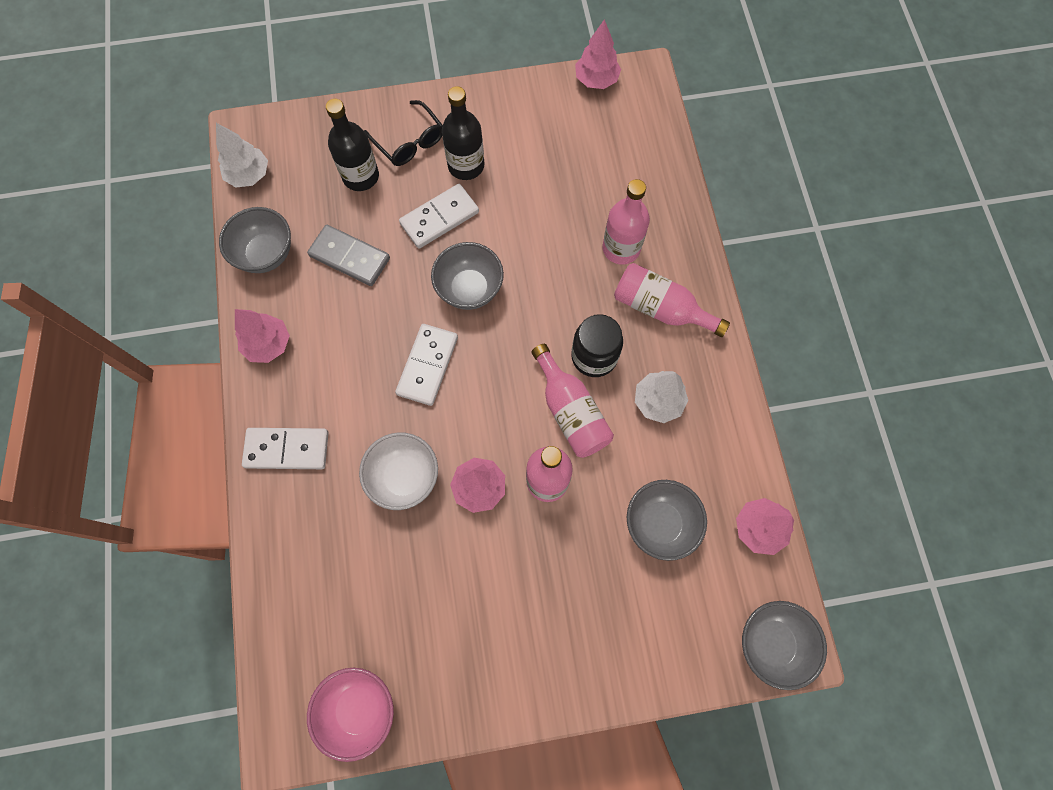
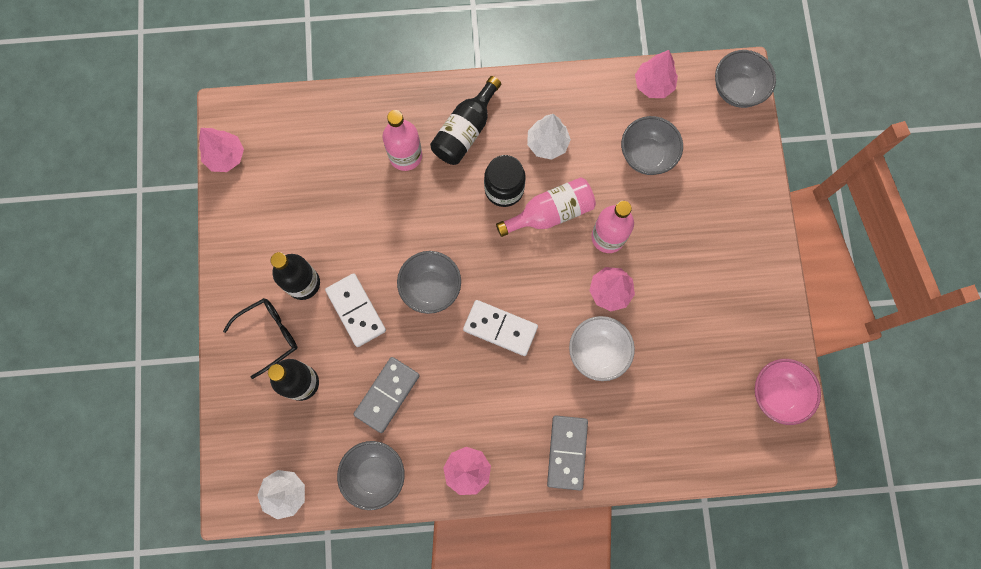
camera: 85 degrees left, 5 degrees up
(287, 449) = (567, 452): white domino -> grey domino
(660, 308) = (465, 130): pink bottle -> black bottle

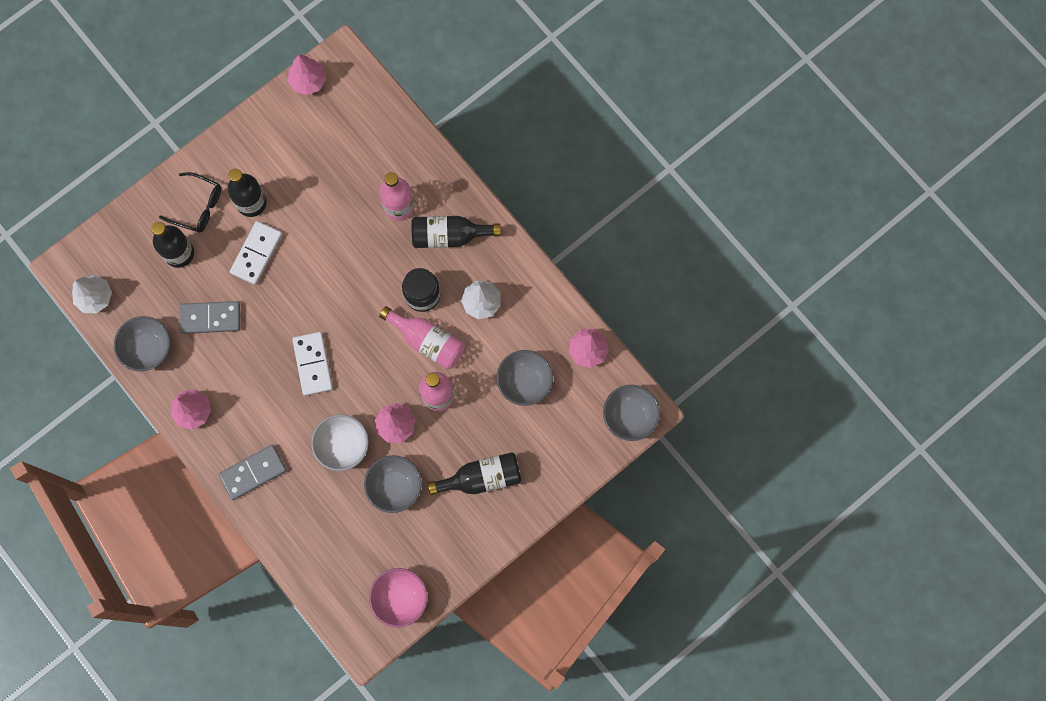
camera: 55 degrees right, 0 degrees up
(431, 288) = (309, 294): grey bowl -> grey bowl (395, 487)
(710, 248) = (482, 478): none -> black bottle

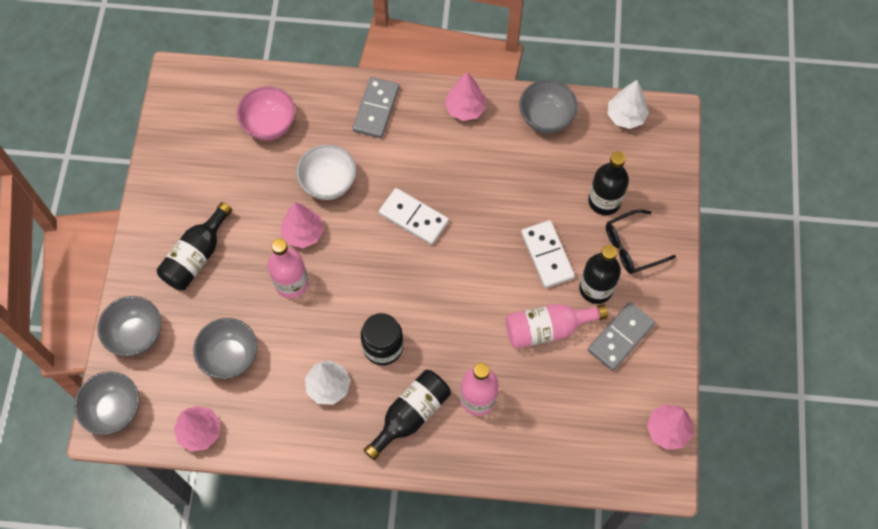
camera: 135 degrees right, 10 degrees down
(210, 318) = (527, 179): grey domino -> grey domino (620, 337)
(395, 487) = (259, 191): grey bowl -> grey bowl (136, 335)
(400, 598) = (179, 125): pink bowl -> pink bowl (269, 125)
(427, 341) = (342, 315): pink bottle -> pink bottle (548, 329)

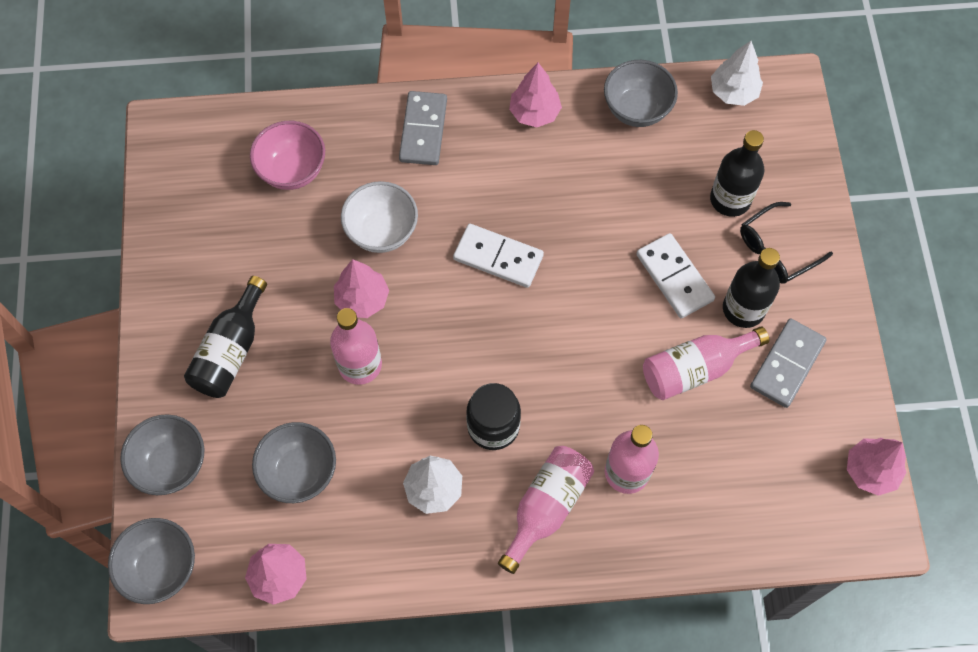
camera: 10 degrees left, 0 degrees up
(411, 415) = (546, 507): black bottle -> pink bottle

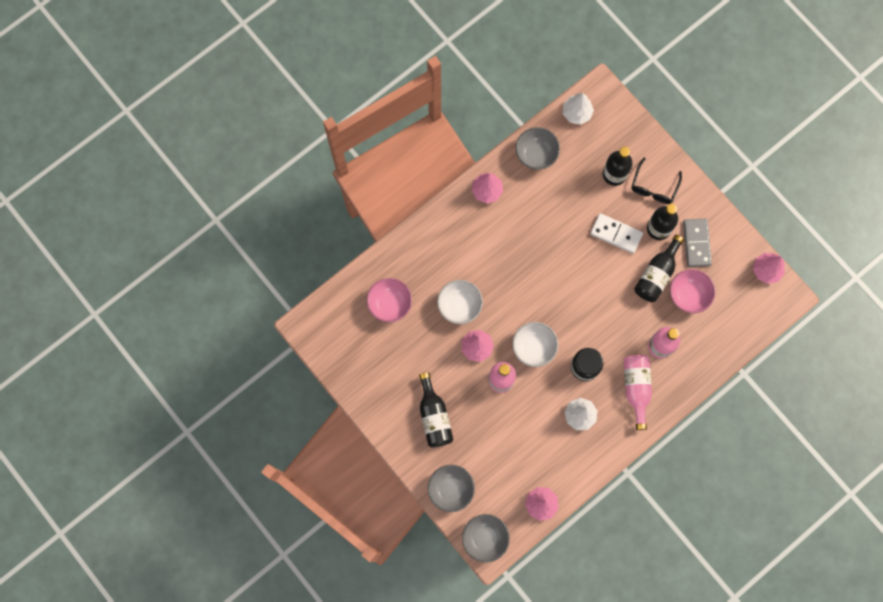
camera: 35 degrees left, 10 degrees up
(299, 472) = (513, 451): grey bowl -> none
(423, 130) = (438, 238): grey domino -> none
(440, 352) = (533, 348): none -> white bowl
(498, 257) = (525, 281): white domino -> none
(695, 369) = (656, 274): pink bottle -> black bottle
(722, 428) = (688, 295): none -> pink bowl

